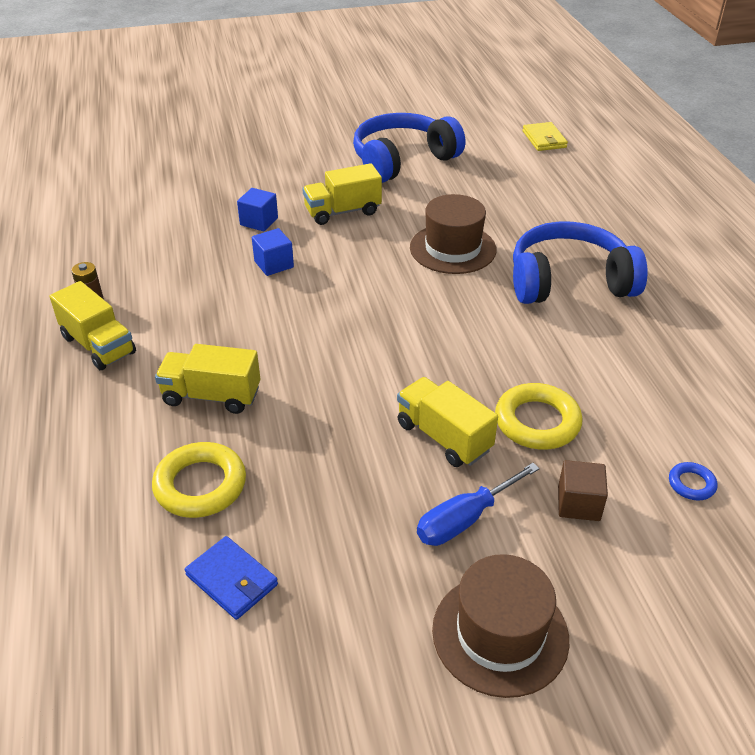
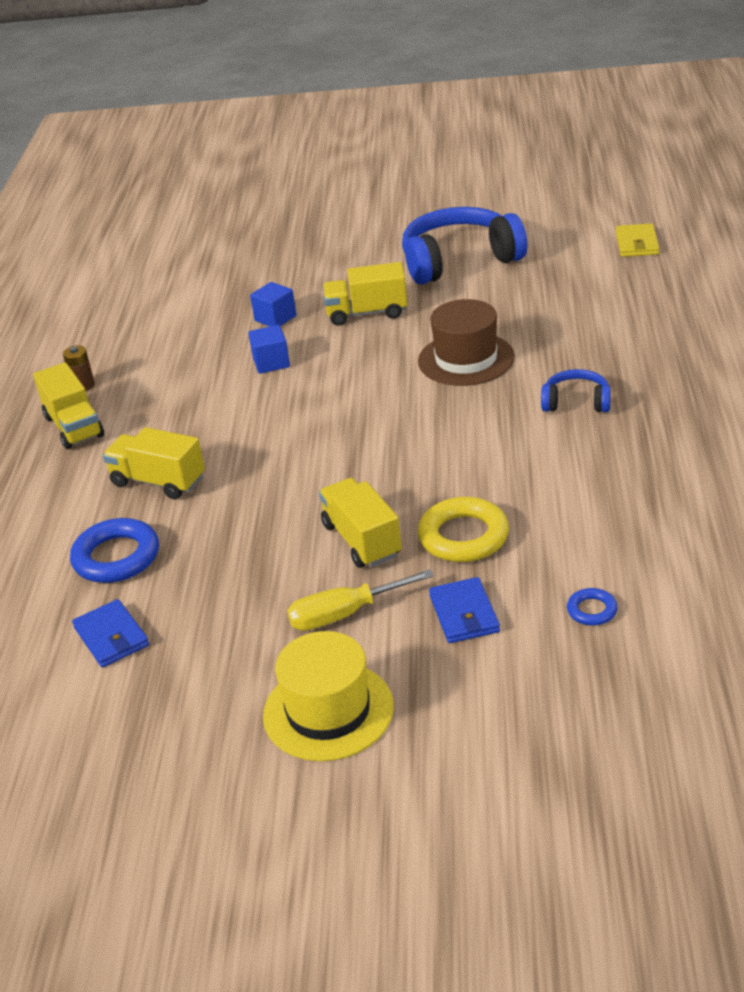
camera: 20 degrees right, 5 degrees down
(200, 485) = (116, 557): yellow ring -> blue ring
(465, 519) = (345, 614): blue screwdriver -> yellow screwdriver
(500, 634) = (328, 711): brown hat -> yellow hat
(569, 281) = (576, 402): blue headphones -> blue headphones, size x0.49
(578, 503) = (464, 614): brown cube -> blue wallet

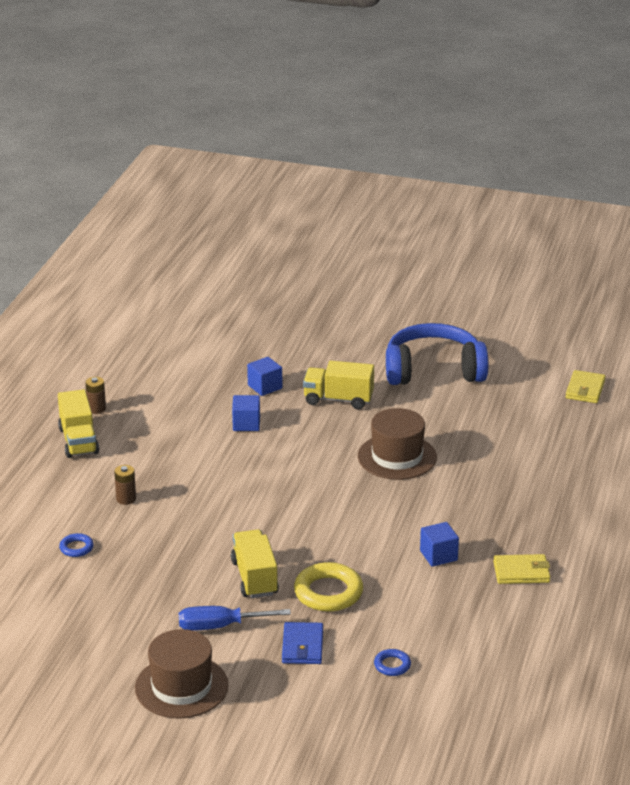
camera: 10 degrees right, 5 degrees down
(111, 637) = (54, 603): blue wallet -> none
(116, 557) = (76, 548): blue ring -> blue ring, size x0.51
(158, 481) = (126, 499): yellow truck -> brown battery
(328, 711) = (181, 687): yellow hat -> brown hat
(345, 614) = (220, 626): yellow screwdriver -> blue screwdriver
(575, 459) = (438, 555): none -> blue cube
(576, 402) = (463, 512): blue headphones -> none
(685, 455) = (521, 572): none -> yellow wallet

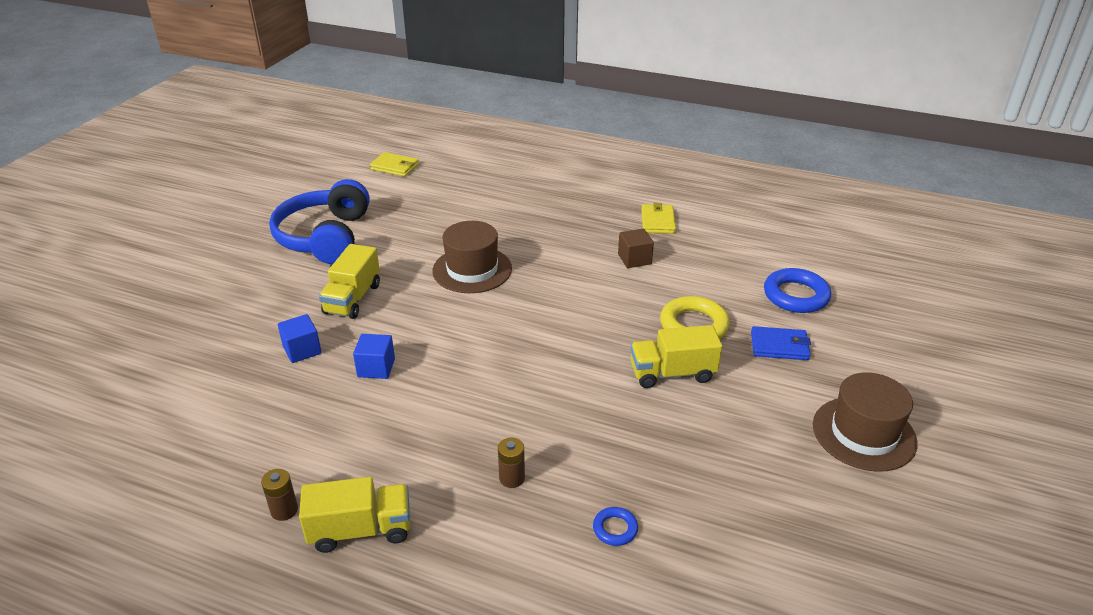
camera: 85 degrees left, 5 degrees up
(220, 626) = (757, 401): blue screwdriver -> none
(392, 665) = (796, 295): blue ring -> blue ring, size x1.97
(438, 555) = (634, 259): blue cube -> brown cube

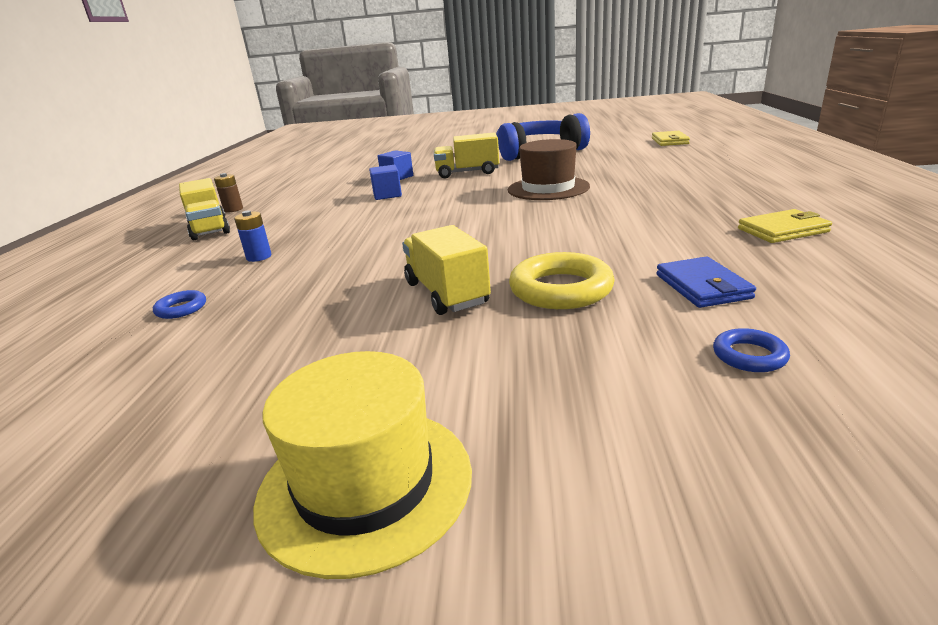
camera: 75 degrees right, 10 degrees down
(512, 478) = (259, 257): brown battery -> blue battery
(634, 259) = (667, 235): brown cube -> none
(779, 346) = (572, 359): blue wallet -> blue wallet (702, 286)
(796, 295) = (749, 356): blue ring -> blue ring, size x0.51
(864, 433) = (365, 484): brown hat -> yellow hat

